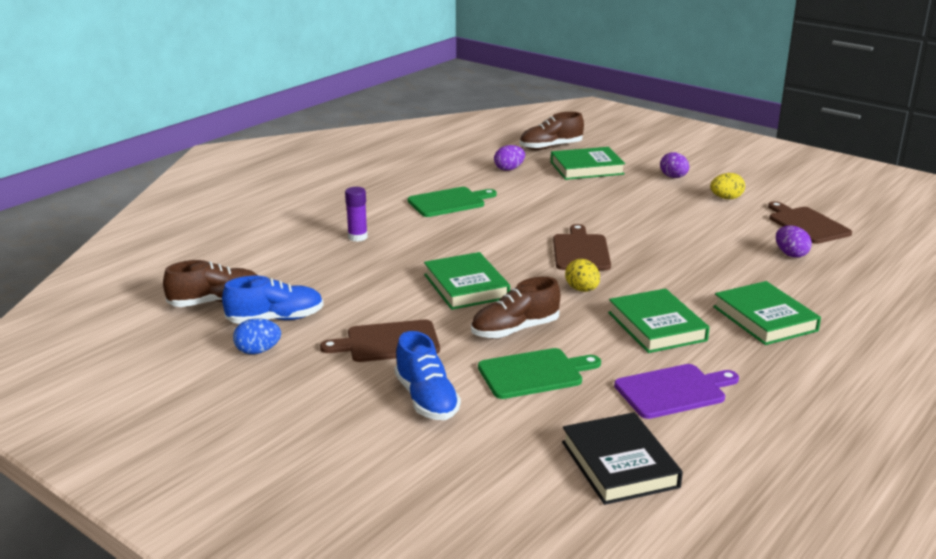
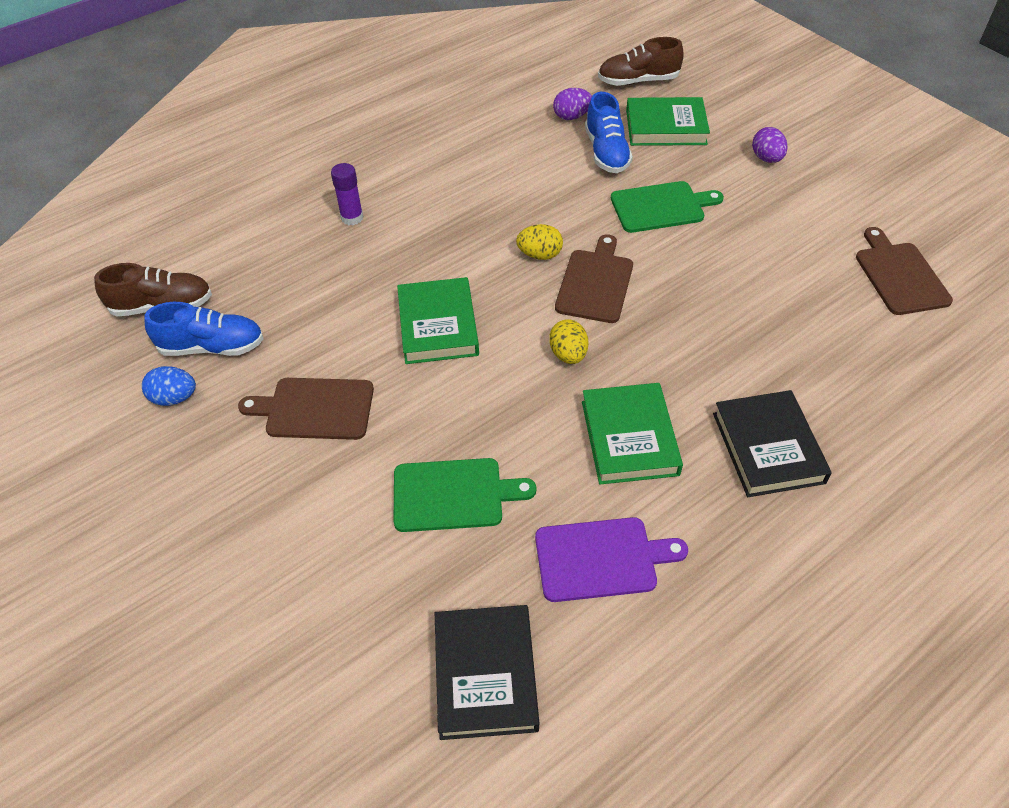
camera: 15 degrees right, 25 degrees up
(426, 399) = (318, 515): blue shoe -> blue shoe (606, 152)
(449, 202) = (478, 169): green cutting board -> green cutting board (661, 207)
(515, 330) = (462, 413): brown shoe -> none
(726, 198) = (816, 209): yellow egg -> yellow egg (539, 255)
(764, 319) = (767, 447): green book -> black book
(790, 254) = (853, 330): purple egg -> none

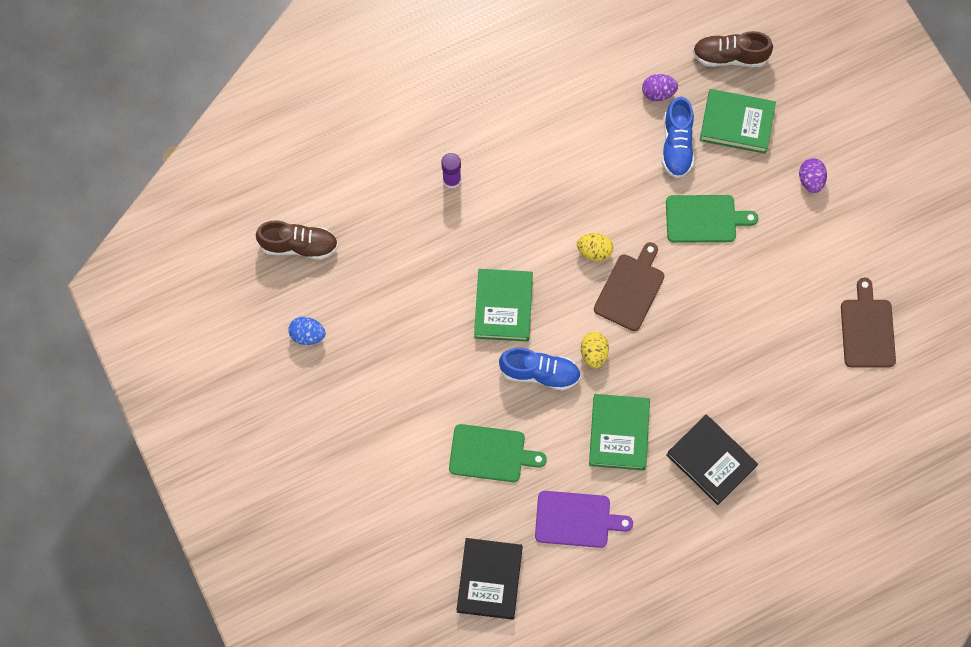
camera: 10 degrees right, 20 degrees up
(212, 347) = (335, 293): blue shoe -> blue shoe (540, 373)
(315, 409) = (406, 364): brown cutting board -> none
(767, 447) = (711, 461): black book -> black book turned 45 degrees counterclockwise

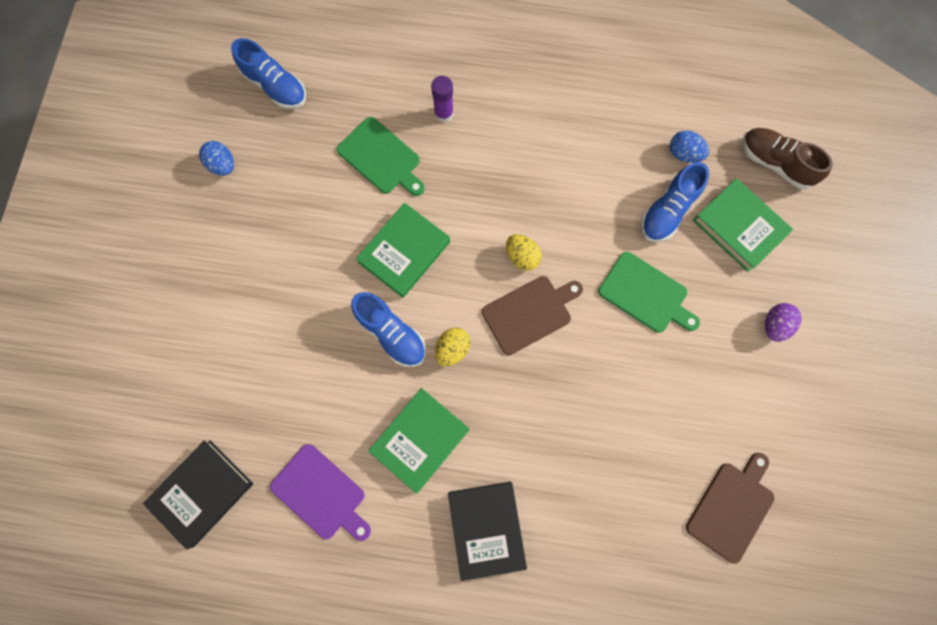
camera: 35 degrees right, 5 degrees up
(299, 245) = (275, 86): brown shoe -> blue shoe
(491, 454) = (293, 376): green cutting board -> green cutting board (381, 158)
(658, 93) = (683, 154): purple egg -> blue egg

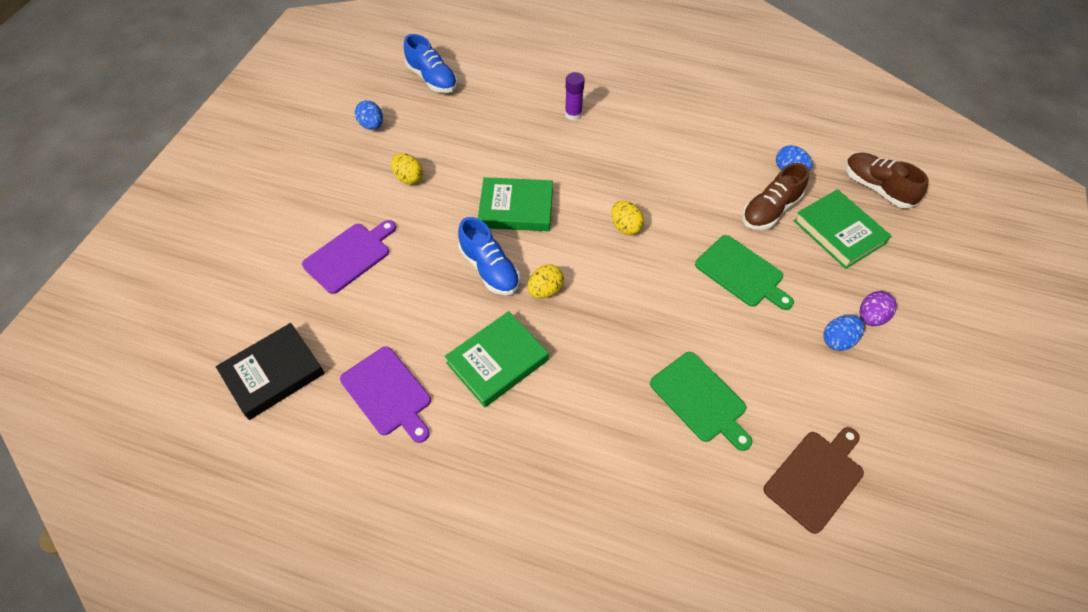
camera: 10 degrees right, 20 degrees down
(242, 342) = (349, 256): none -> purple cutting board
(281, 231) = (409, 178): none -> yellow egg
(381, 158) = (511, 138): green cutting board -> green cutting board (700, 399)
(404, 252) = (516, 208): green book -> green book turned 45 degrees clockwise
(486, 528) = (548, 453): black book -> none
(530, 313) = (625, 272): brown cutting board -> none
(667, 211) = (770, 210): blue shoe -> brown shoe
(744, 357) = (838, 340): none -> blue egg

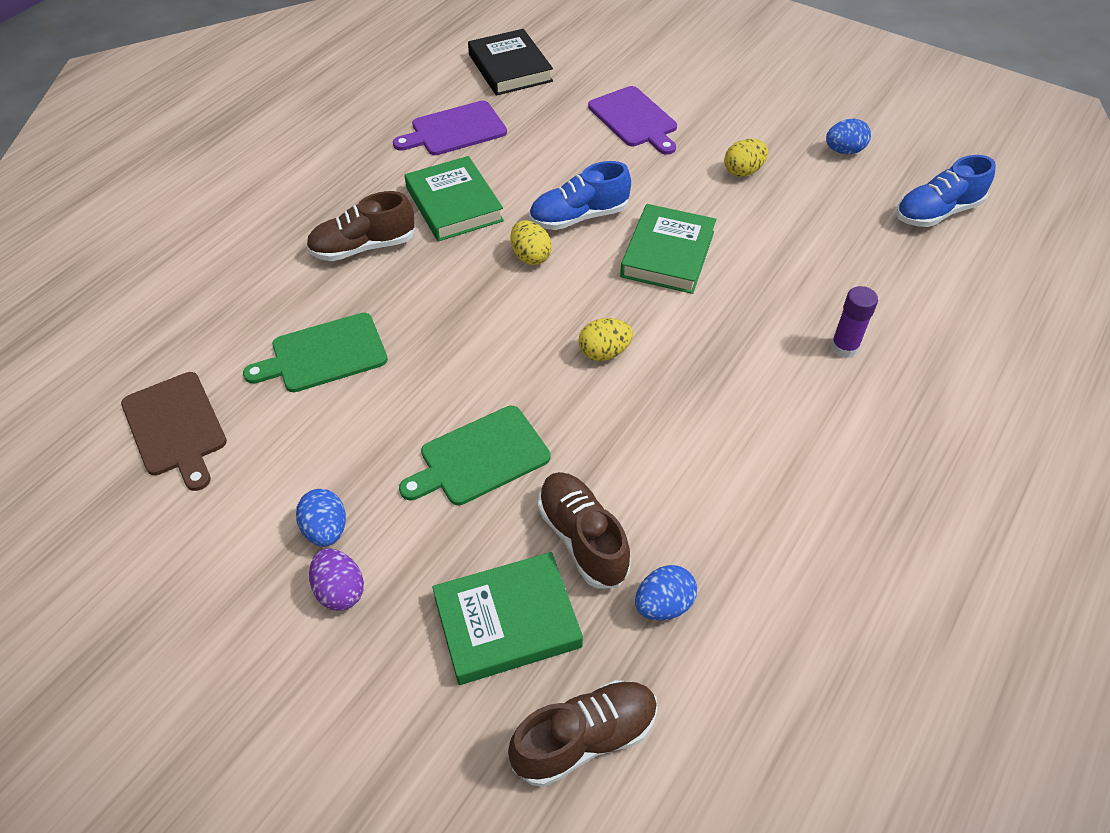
camera: 105 degrees right, 5 degrees down
(573, 415) = (363, 247): none -> brown shoe

